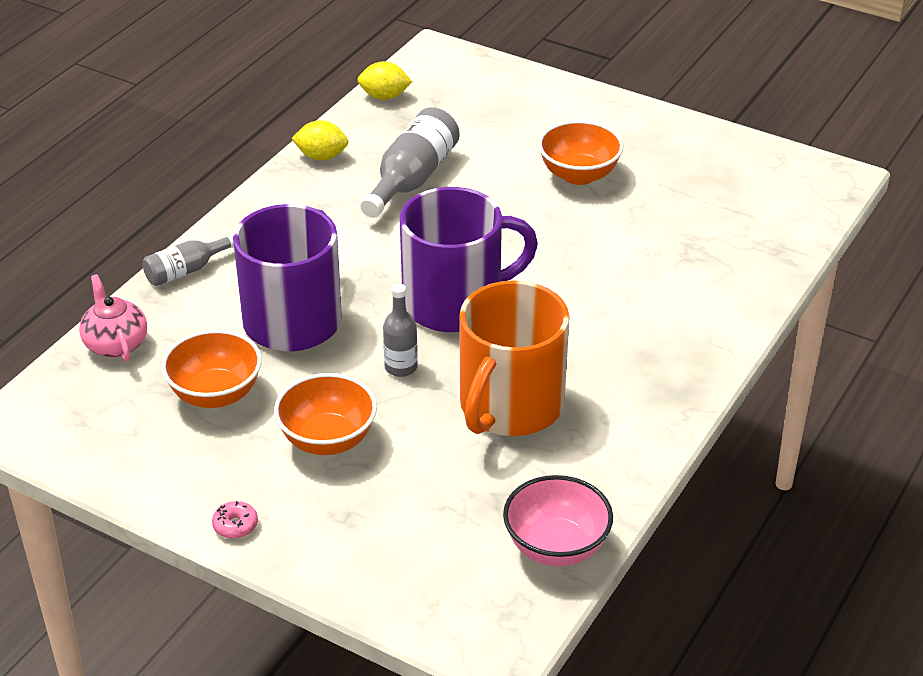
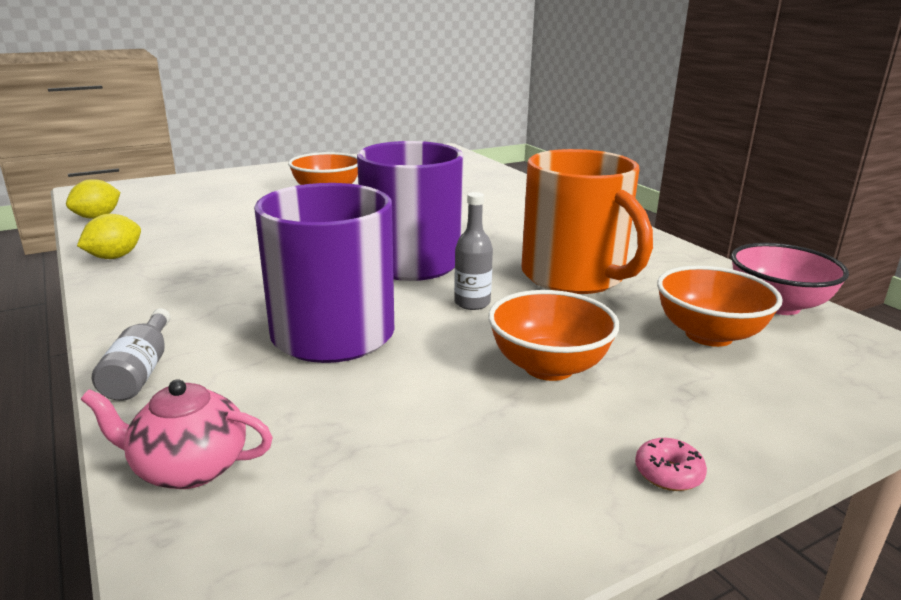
camera: 60 degrees left, 15 degrees down
(215, 394) = (395, 415): orange bowl -> orange bowl (709, 335)
(412, 179) = (223, 235): grey bottle -> none

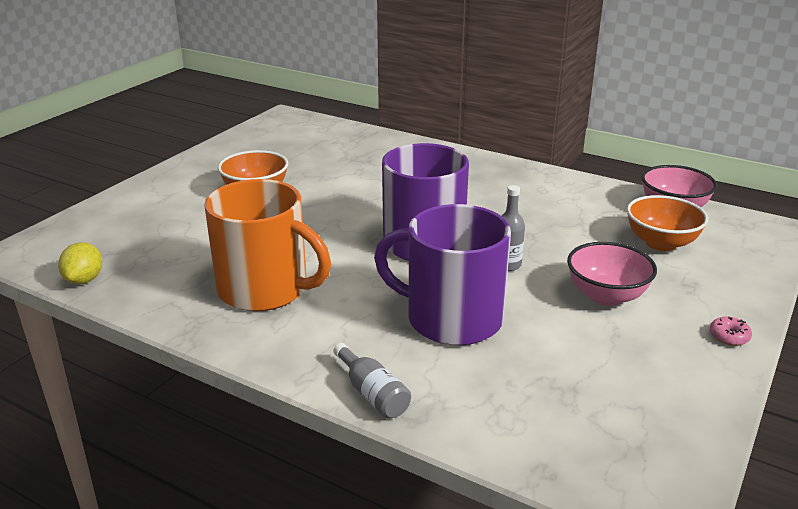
camera: 30 degrees left, 5 degrees up
(114, 257) = (180, 314): yellow lemon -> none
(189, 468) = (504, 436): pink teapot -> none
(548, 367) = (606, 296): orange bowl -> pink bowl
(575, 276) = (542, 222): orange mug -> orange mug (265, 290)

